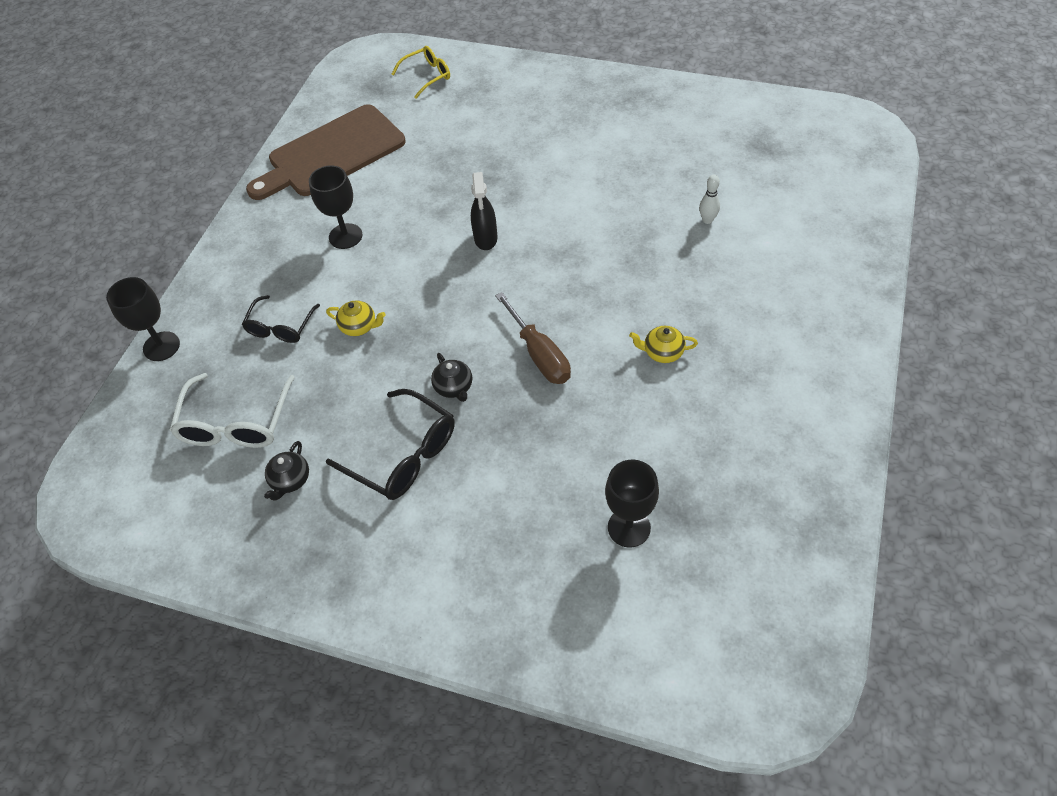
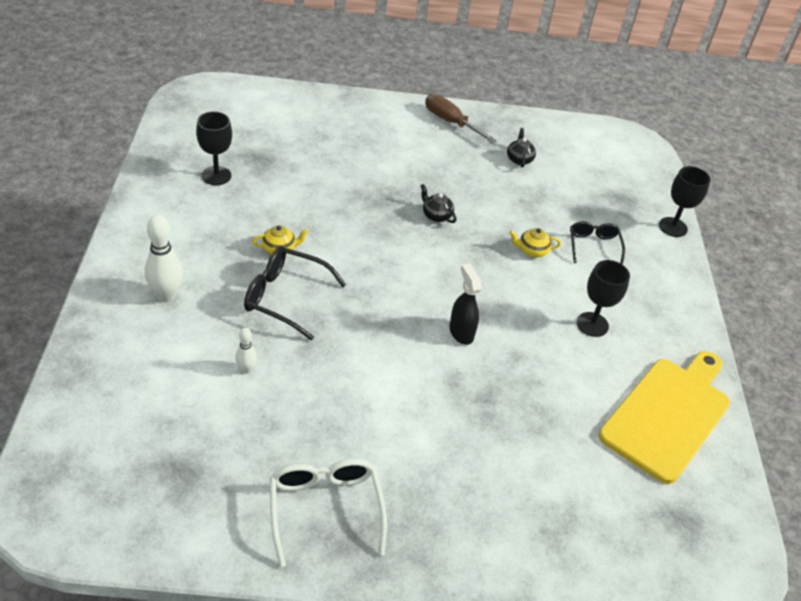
camera: 155 degrees right, 10 degrees down
(235, 423) = (578, 185): white glasses -> white glasses (325, 508)
(332, 154) = (668, 415): brown cutting board -> yellow cutting board
(403, 455) = (452, 175): black glasses -> black glasses (285, 297)
(427, 76) = (630, 547): yellow glasses -> none
(539, 354) = (379, 241): brown screwdriver -> brown screwdriver (451, 122)
(629, 527) = (290, 150): black goblet -> black goblet (216, 175)
(793, 302) = (166, 296): none -> white bowling pin

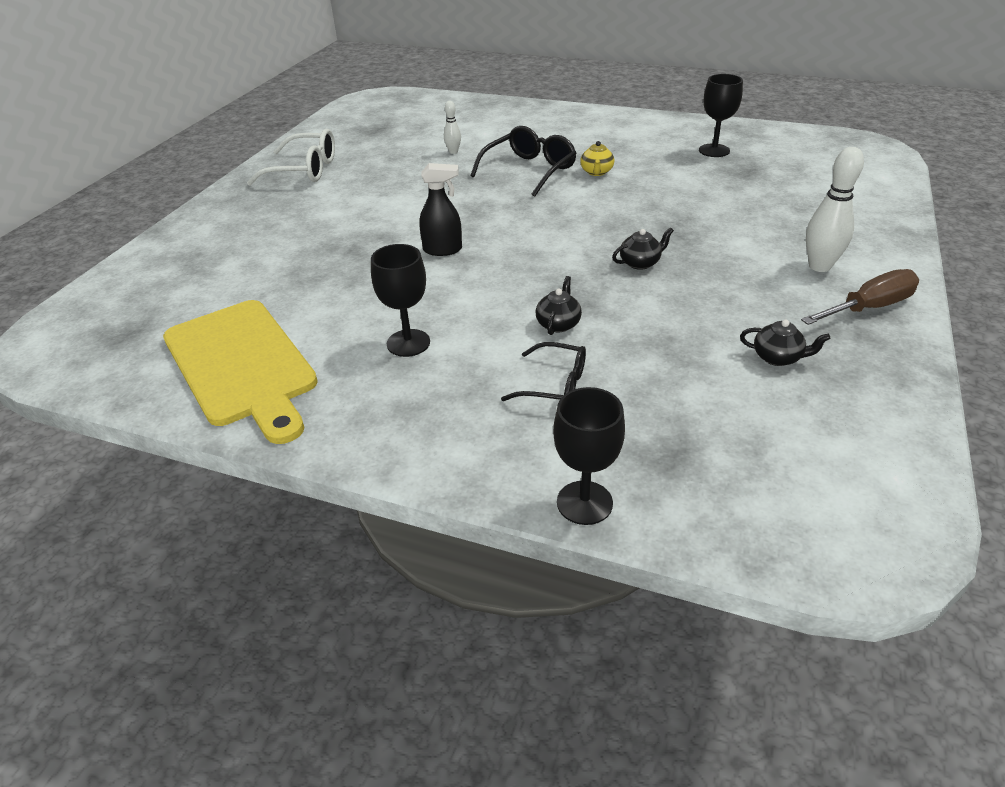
camera: 115 degrees right, 5 degrees down
(166, 296) = (548, 128): white bowling pin -> white bowling pin (819, 266)
(531, 251) = (558, 324): yellow teapot -> black teapot

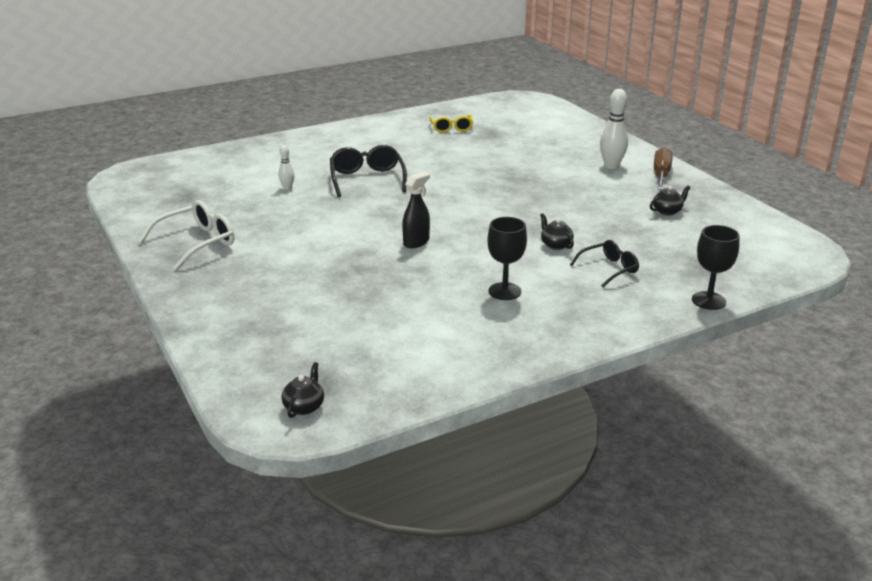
camera: 50 degrees left, 10 degrees down
(242, 365) = (440, 351): yellow cutting board -> none
(596, 172) = (410, 164): yellow teapot -> none
(640, 263) = (534, 200): black teapot -> black teapot (304, 406)
(714, 150) = (451, 128): black goblet -> yellow glasses

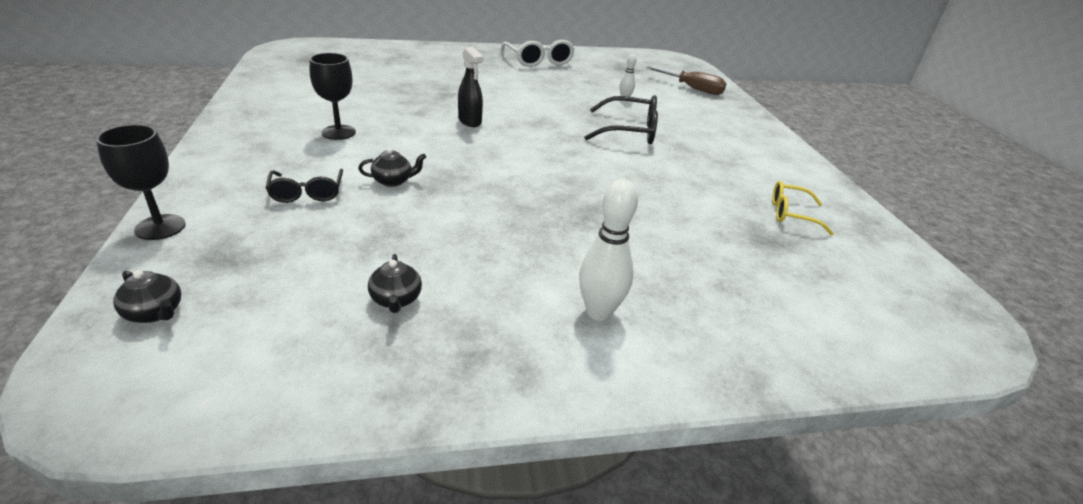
camera: 105 degrees right, 5 degrees up
(304, 406) = (296, 53): black teapot -> black teapot (155, 313)
(661, 175) = (532, 357): brown screwdriver -> brown screwdriver (692, 88)

